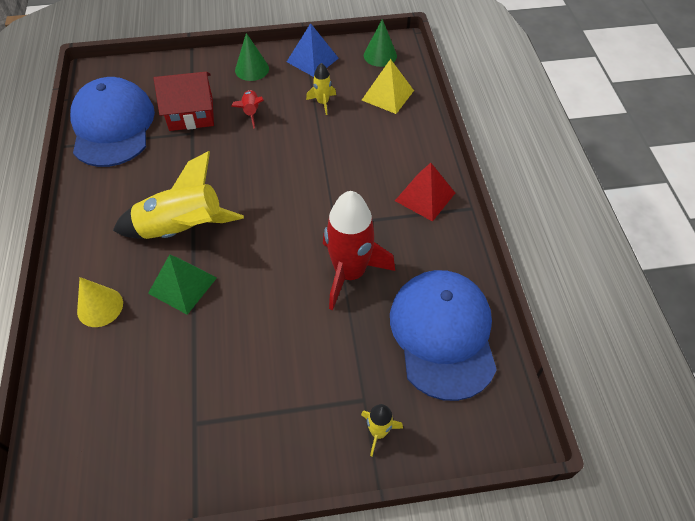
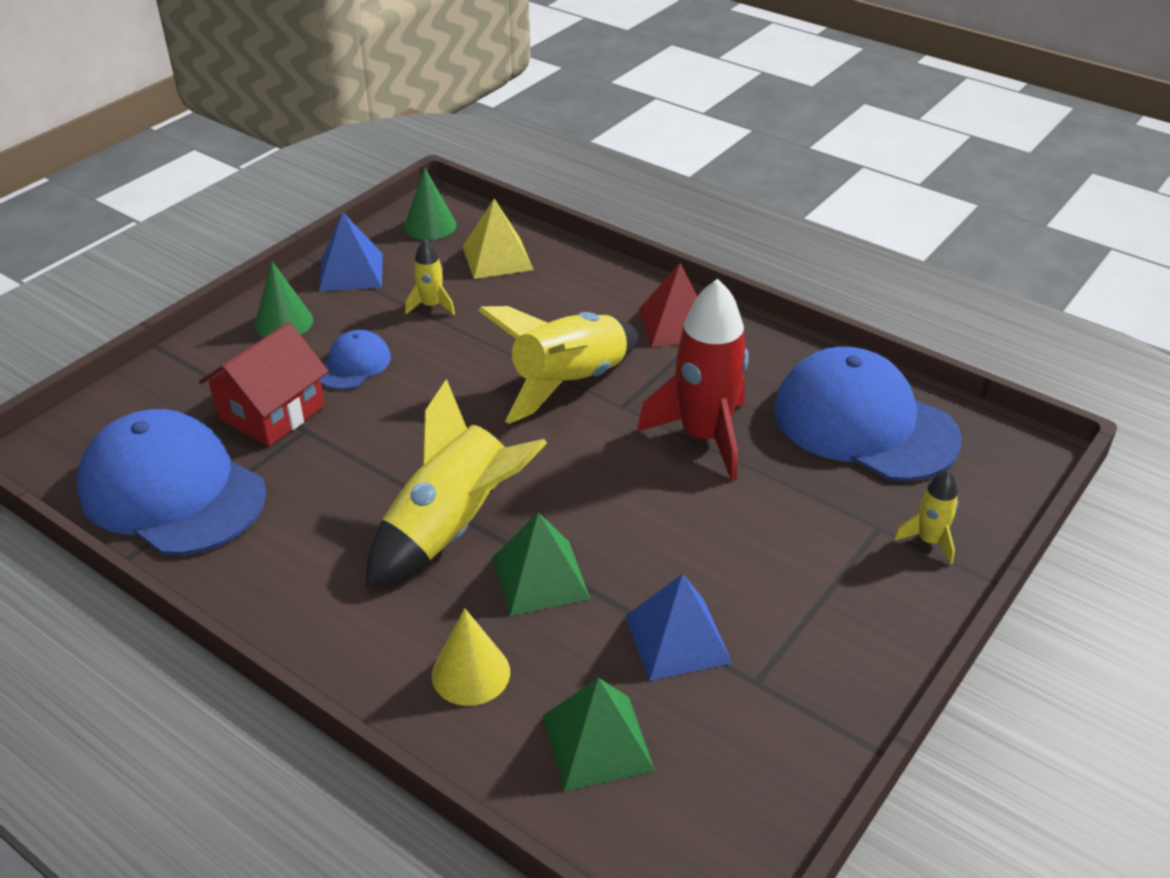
camera: 45 degrees left, 15 degrees down
(99, 387) = (597, 742): none -> green pyramid
(193, 369) = (677, 639): none -> blue pyramid
(251, 112) = (353, 364): red rocket -> blue cap
(327, 192) = (569, 383): none -> yellow rocket

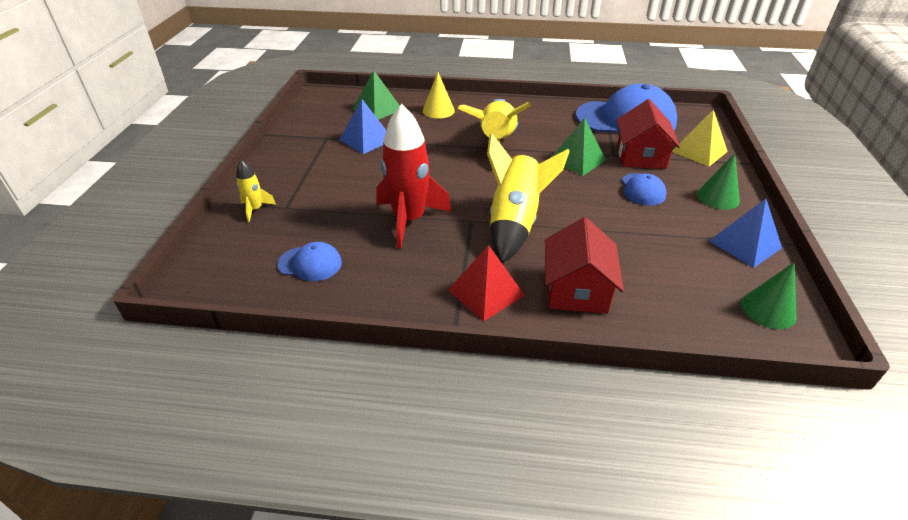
camera: 150 degrees right, 0 degrees up
(431, 306) = (659, 240): yellow rocket -> none
(497, 258) = (676, 299): yellow pyramid -> yellow pyramid (699, 151)
(540, 577) = (440, 140): green pyramid -> green pyramid (577, 160)
(581, 295) = (576, 290): none -> red house
(864, 423) = (310, 264): blue cap -> blue cap, size x0.46

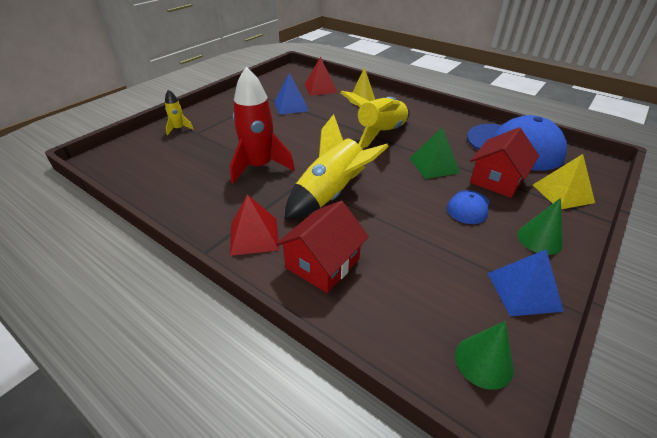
camera: 30 degrees right, 0 degrees up
(310, 264) = (170, 172): blue cap -> none
(377, 109) = (320, 88): green pyramid -> red pyramid

